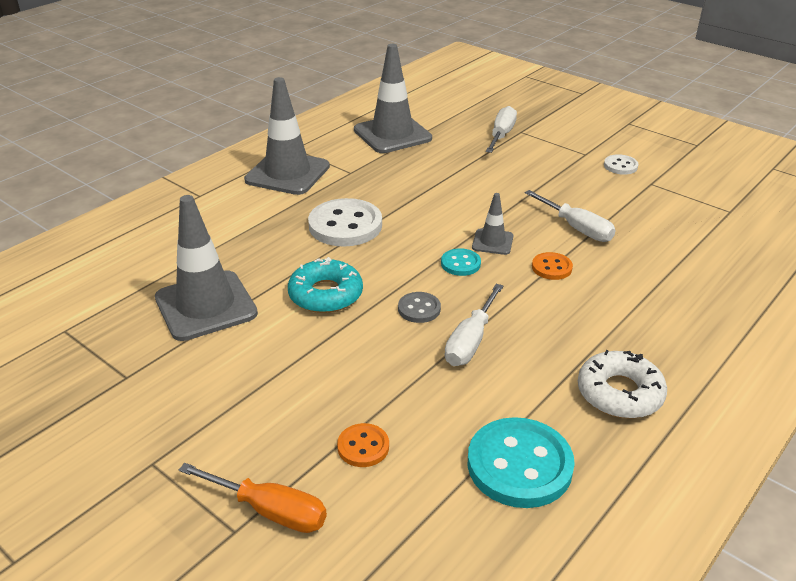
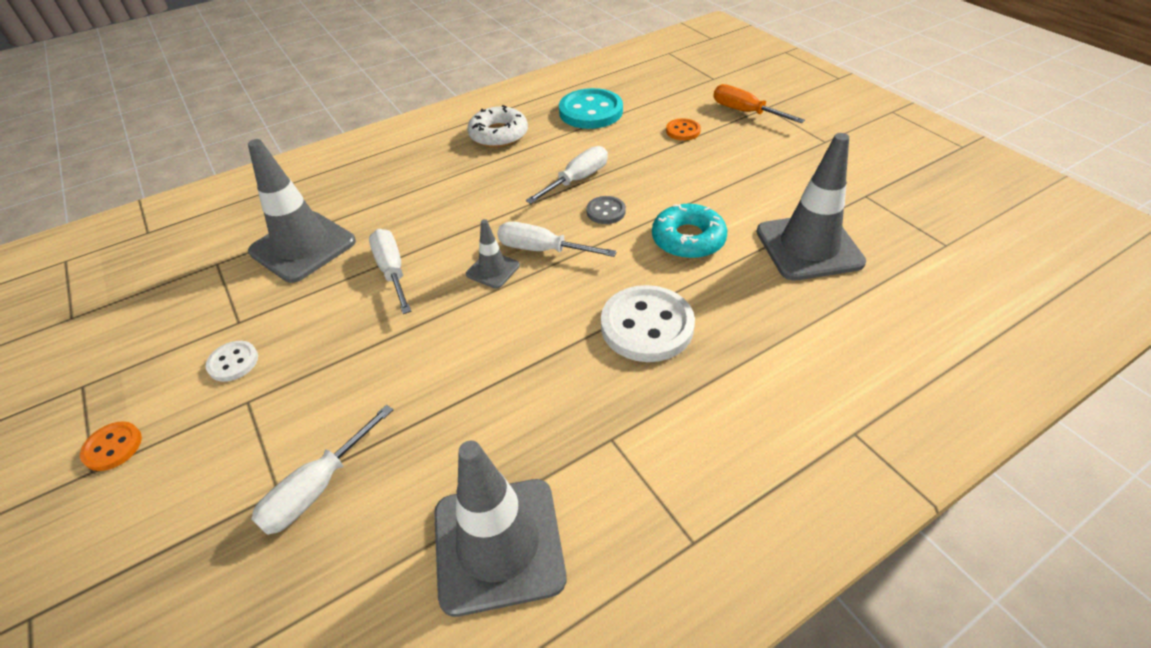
camera: 160 degrees left, 10 degrees up
(287, 173) = (712, 460): grey traffic cone -> grey traffic cone (303, 247)
(460, 264) = (542, 250): turquoise button -> white screwdriver
(551, 267) = (460, 230): orange button -> orange button (113, 447)

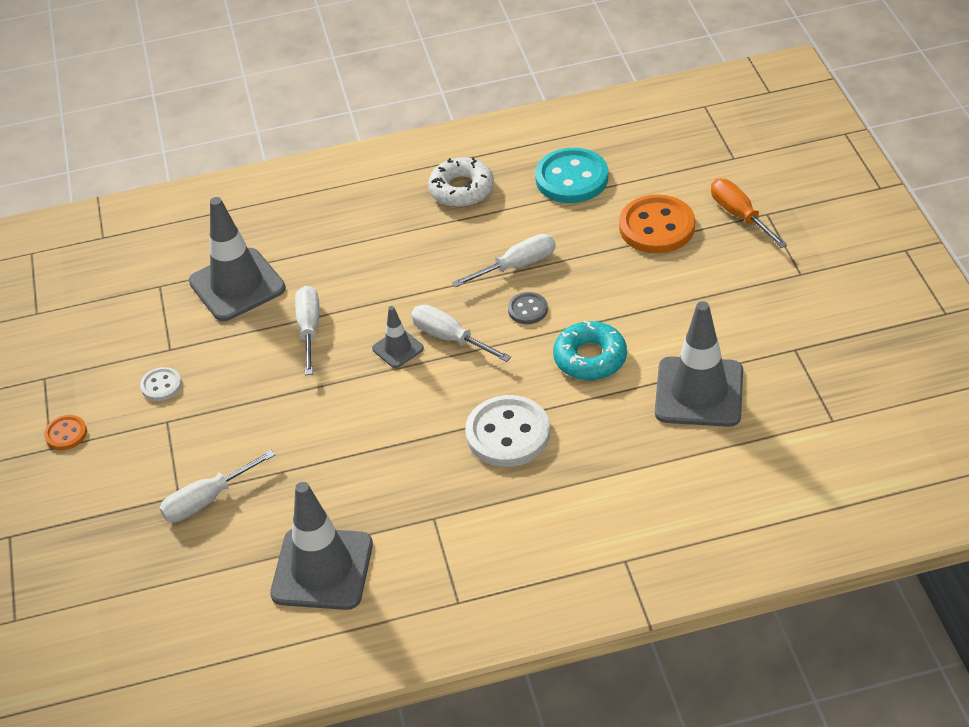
camera: 20 degrees right, 0 degrees up
(683, 131) = (656, 227): orange button -> orange button, size x1.98

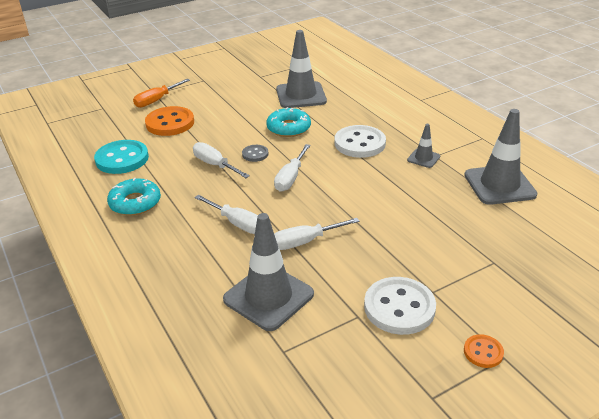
camera: 110 degrees left, 10 degrees down
(161, 385) = (399, 307): white button -> white button, size x1.98
(207, 500) = (487, 247): white screwdriver -> white screwdriver (237, 223)
(398, 348) = (308, 196): grey traffic cone -> grey traffic cone (423, 158)
(461, 190) = (135, 203): white donut -> turquoise donut

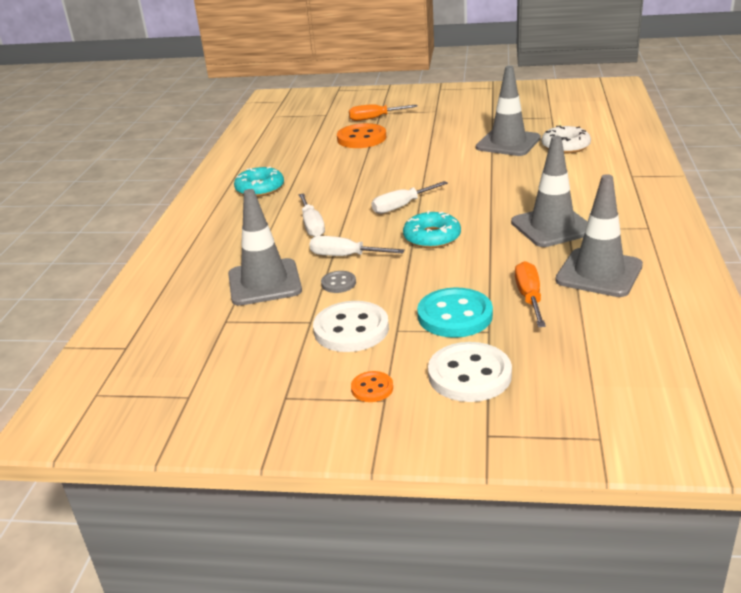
camera: 40 degrees right, 5 degrees down
(122, 159) = (291, 155): turquoise button -> turquoise button (455, 315)
(215, 165) = (354, 179): white screwdriver -> none
(255, 154) = (397, 180): grey button -> grey button (338, 283)
(288, 128) = (457, 167): turquoise donut -> turquoise donut (432, 237)
(346, 87) = (565, 146): none -> white donut
(359, 143) = (505, 197): white button -> white button (469, 375)
(423, 158) = (552, 227): grey traffic cone -> grey traffic cone, size x2.02
(483, 223) = (529, 297): none -> orange screwdriver

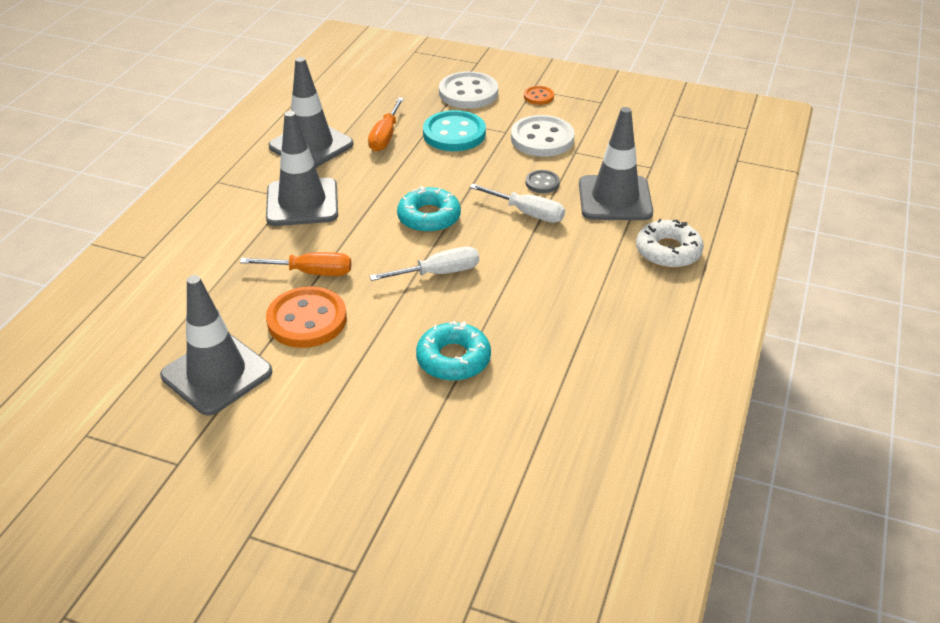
camera: 170 degrees left, 10 degrees up
(260, 188) = (620, 362): turquoise donut -> turquoise donut (453, 359)
(312, 225) = (555, 266): white screwdriver -> none
(361, 138) = (430, 467): orange button -> orange button (307, 320)
(375, 118) = (377, 545): orange screwdriver -> orange screwdriver (311, 272)
(565, 146) = (151, 340): white donut -> white donut (668, 251)

